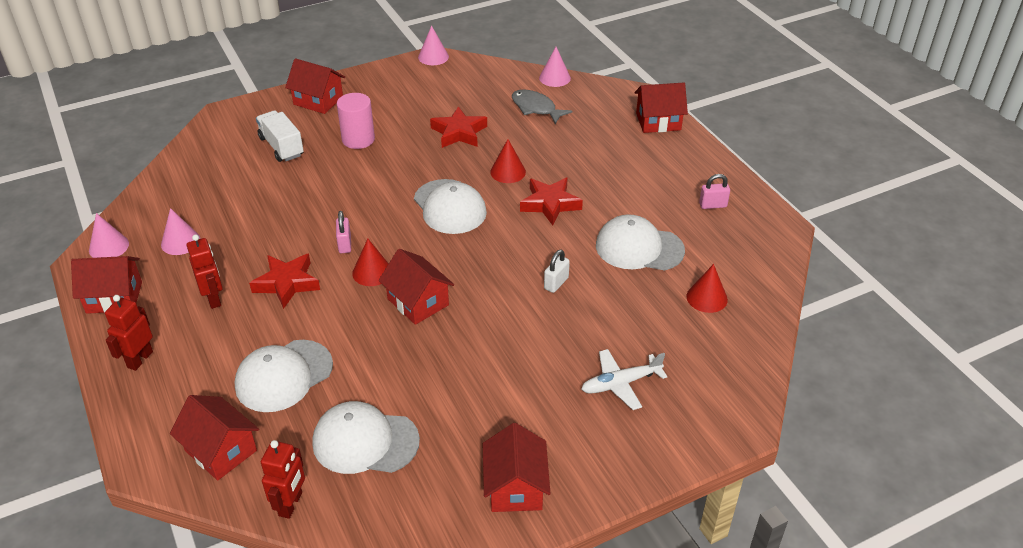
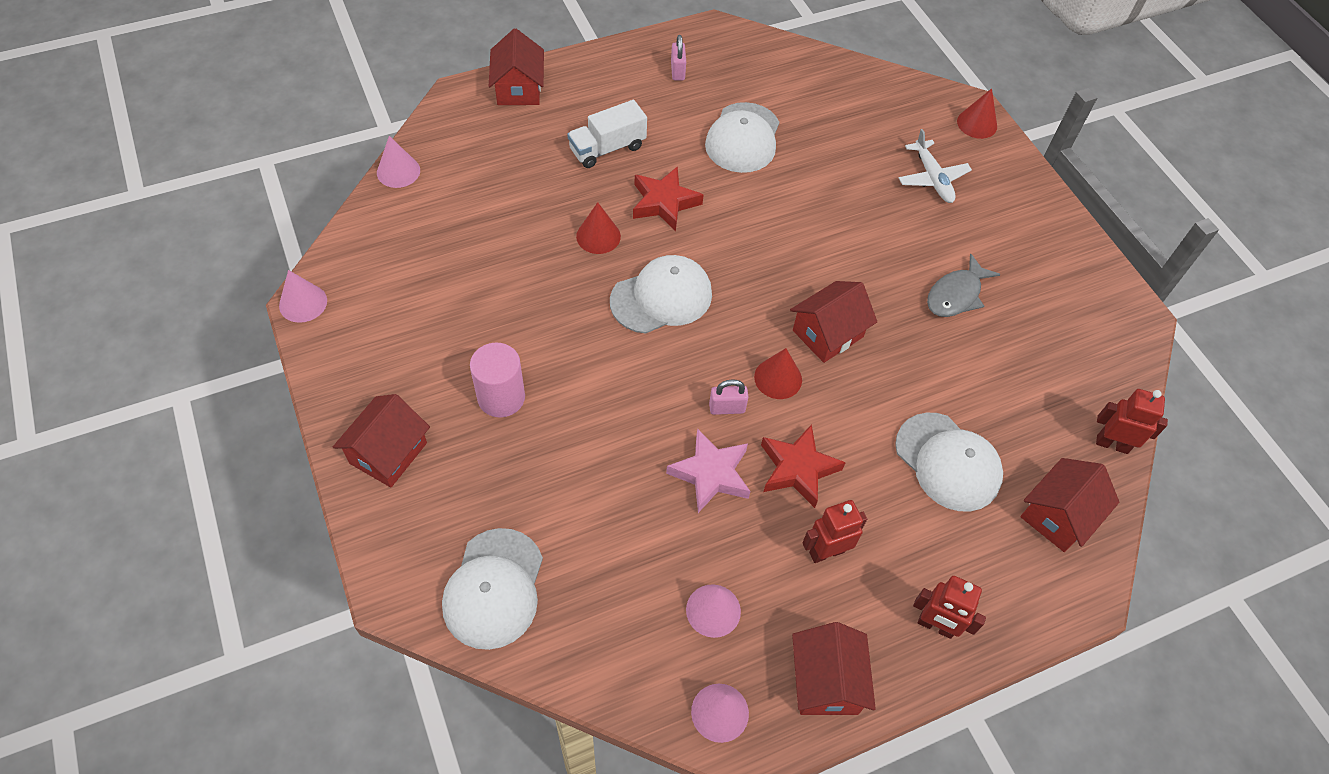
camera: 90 degrees left, 15 degrees up
(281, 147) = (503, 496): white truck -> white truck (607, 148)
(287, 238) = (711, 474): none -> pink star
(365, 441) = (1027, 382): white cap -> white cap (494, 589)
(459, 132) = (506, 281): red star -> none
(515, 487) = (1061, 266): red house -> none
(536, 108) = (466, 197): grey fish -> grey fish (956, 295)
(556, 283) = (797, 211): white padlock -> none
(707, 298) = (817, 100): red cone -> red cone (977, 123)

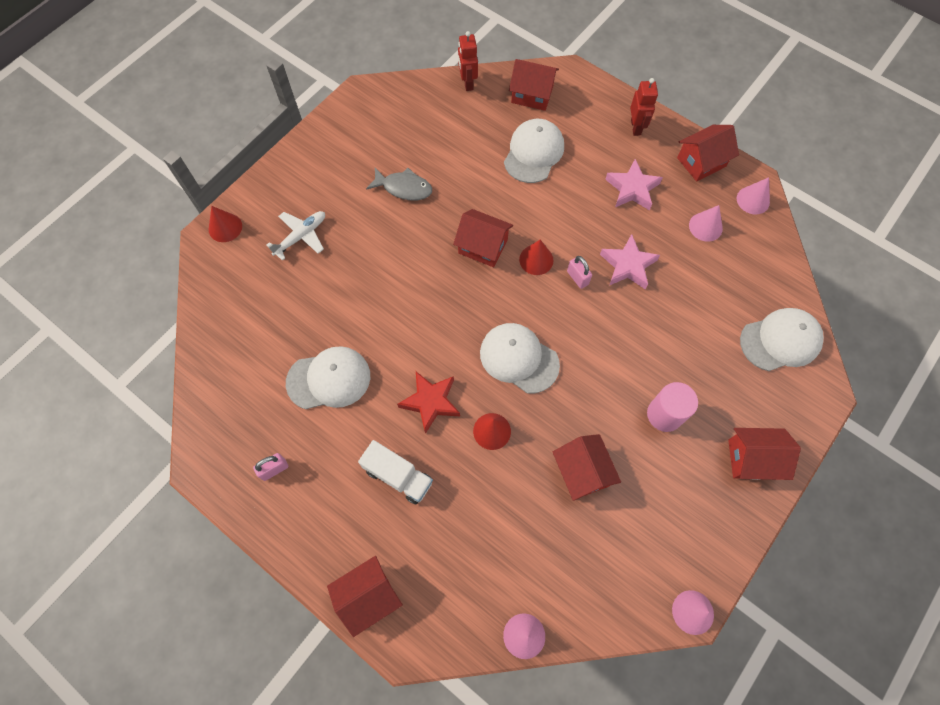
camera: 115 degrees left, 10 degrees up
(500, 288) = (582, 472): none -> red house
(798, 469) = (591, 223): red star -> none
(826, 552) = (632, 189): red robot -> pink star

